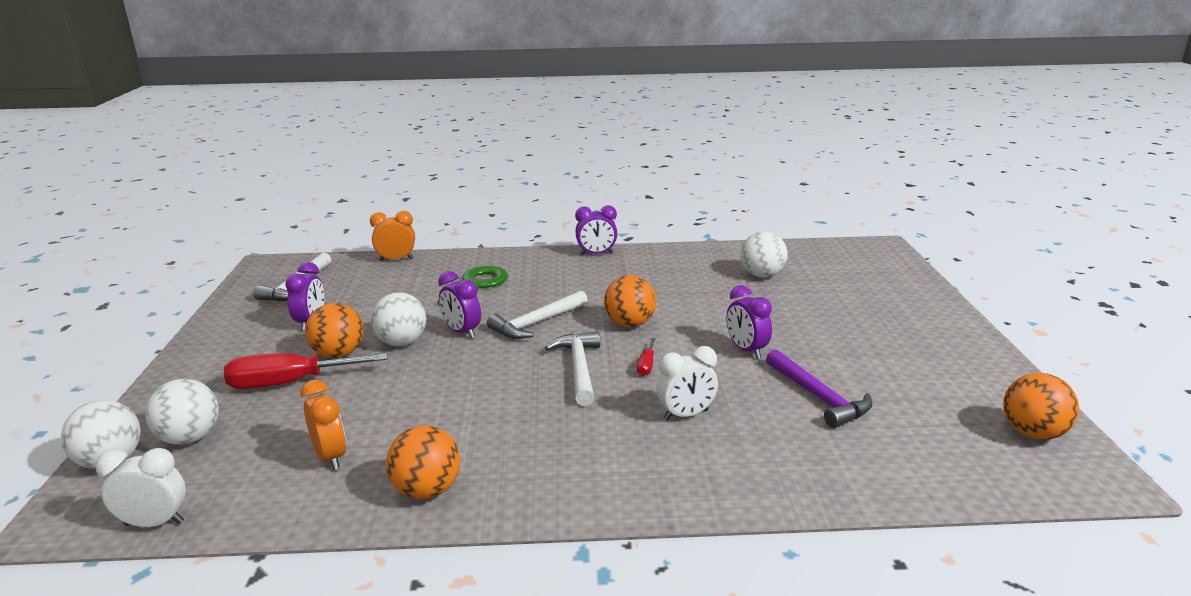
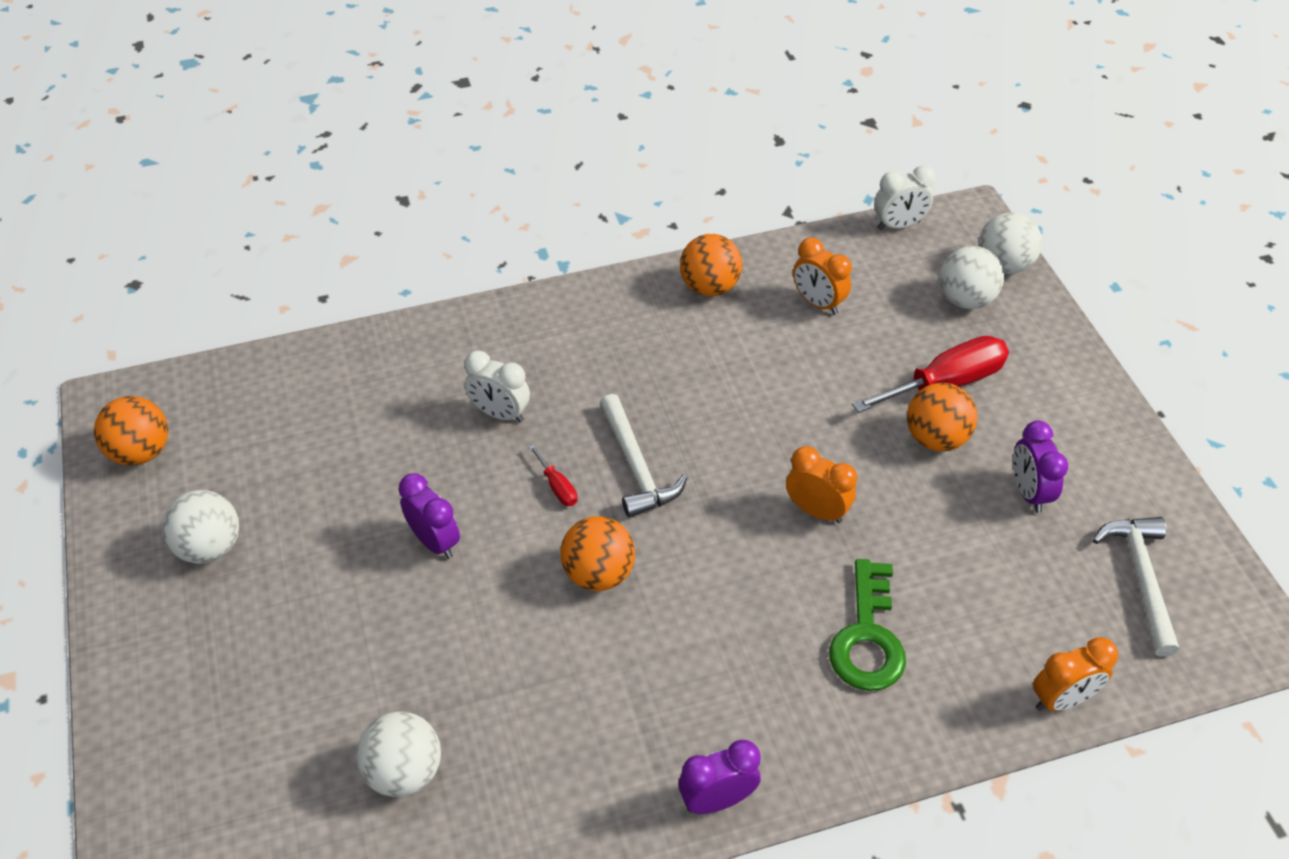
camera: 165 degrees right, 25 degrees up
(402, 342) = (877, 474): white ball -> white ball (210, 547)
(462, 332) = (816, 511): purple clock -> orange clock
(536, 323) = (728, 550): white hammer -> none
(646, 365) = (557, 487): red screwdriver -> red screwdriver turned 150 degrees clockwise
(686, 415) = (500, 413): white clock -> white clock turned 120 degrees counterclockwise
(819, 397) = (354, 467): purple hammer -> none

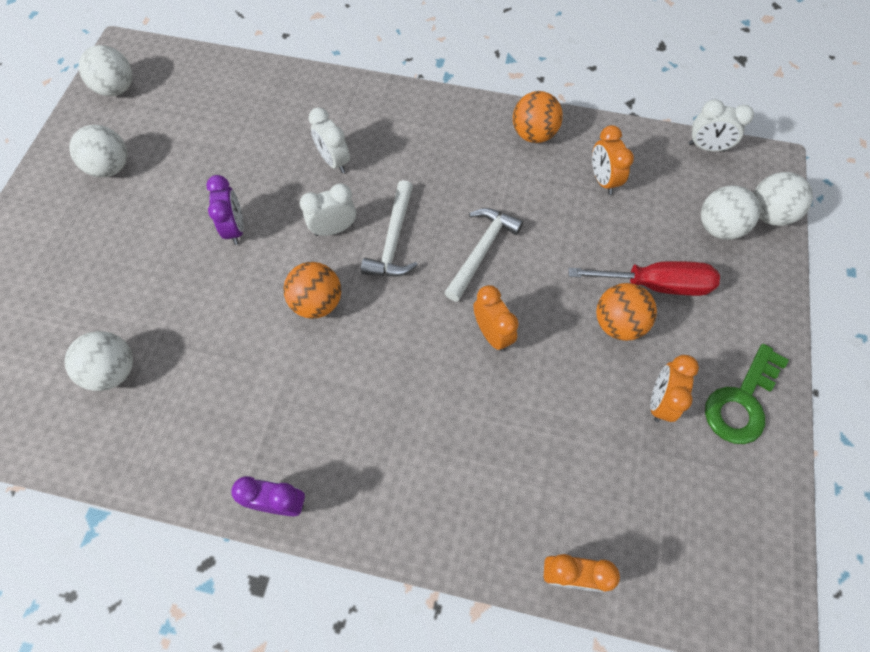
camera: 30 degrees right, 15 degrees up
(141, 452) = (117, 89): orange ball -> white ball
(557, 487) = (334, 229): red screwdriver -> white clock
(867, 637) = (461, 445): green key -> green key (741, 401)
(1028, 492) = (660, 401): purple clock -> orange clock
(1140, 578) = (701, 516): white hammer -> white hammer (481, 251)

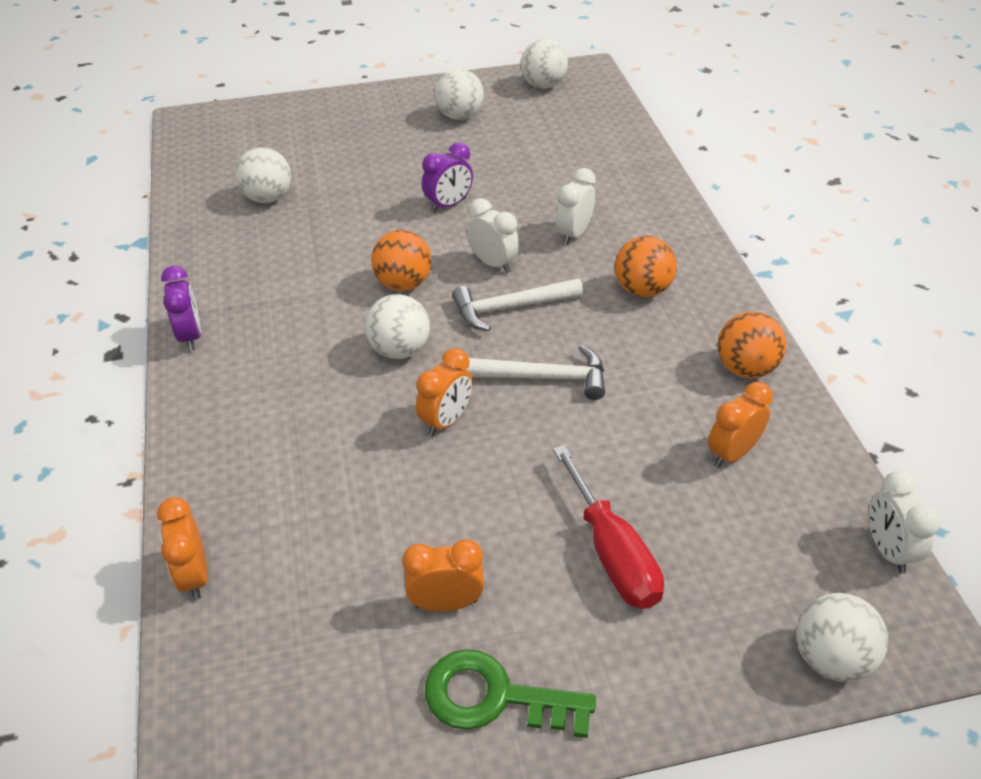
camera: 65 degrees right, 20 degrees down
(618, 323) = (530, 529): orange ball -> orange ball (642, 290)
(718, 227) = (757, 600): white ball -> white ball (400, 350)

